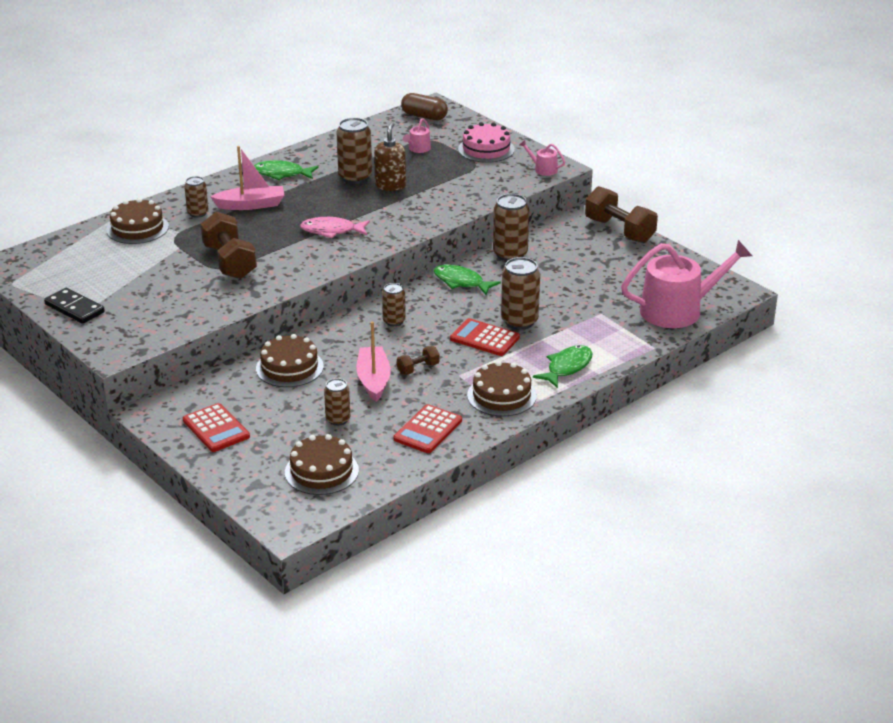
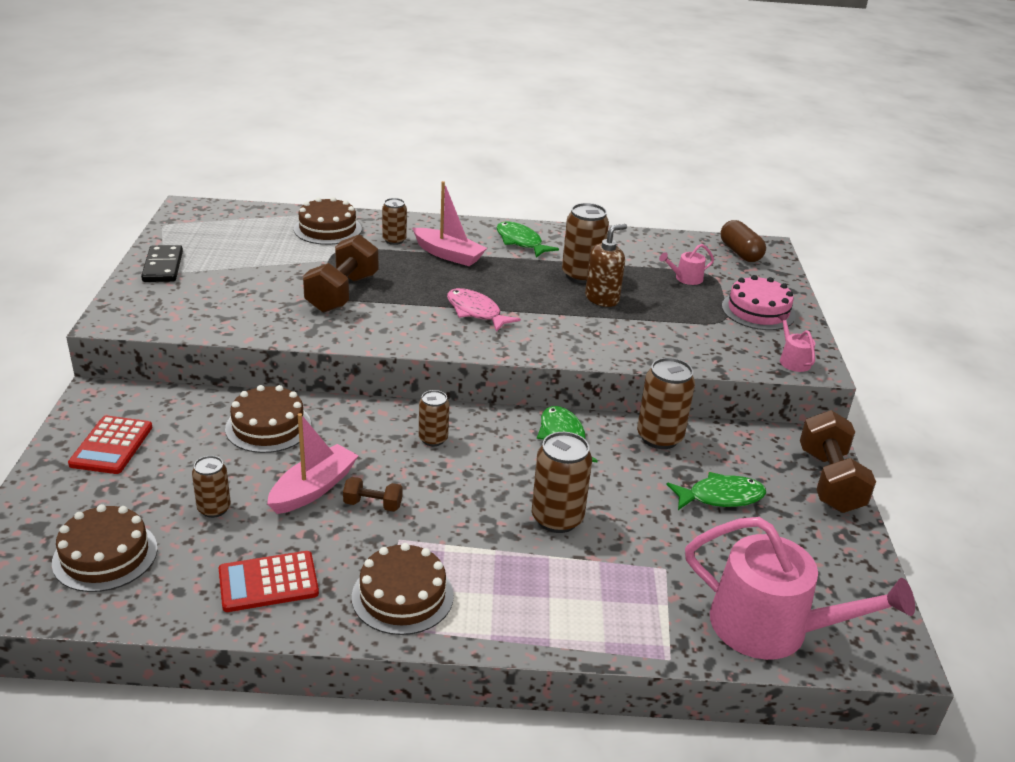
camera: 40 degrees right, 0 degrees up
(484, 338) = (490, 514): red calculator -> none
(567, 367) = (526, 611): green fish -> green fish (721, 497)

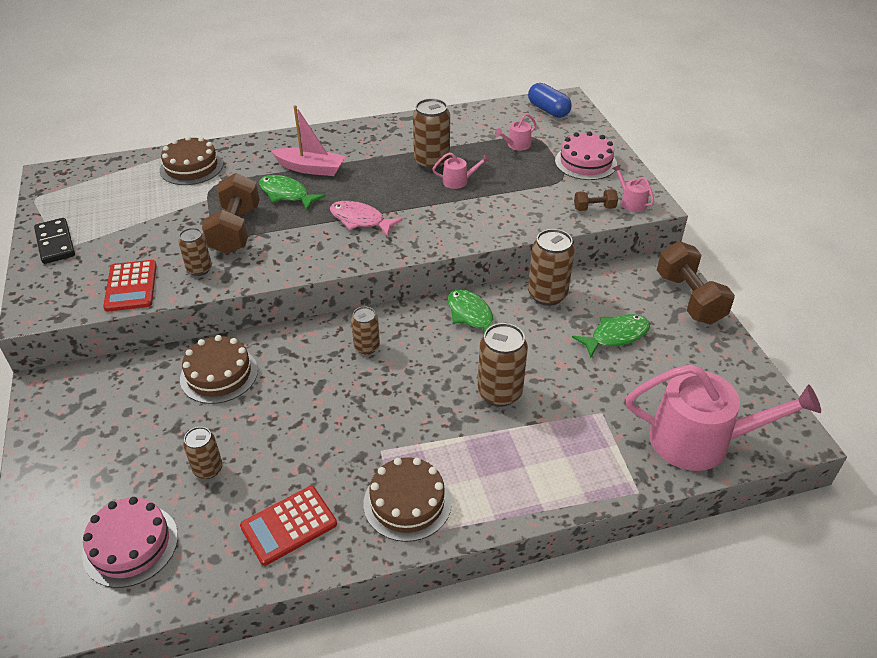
camera: 15 degrees left, 10 degrees up
(105, 555) = (130, 545): brown cake -> pink cake
(111, 446) = (84, 434): red calculator -> red calculator (131, 286)
(313, 489) = (286, 424): pink boat -> none
(373, 504) = (344, 424): brown dumbbell -> brown dumbbell (594, 208)
(394, 240) = (256, 165): brown can -> brown can (199, 269)
(520, 242) = (366, 141): green fish -> green fish (286, 194)
(602, 298) = (458, 181): brown soap dispenser -> pink watering can
(740, 253) = (548, 110): brown capsule -> blue capsule

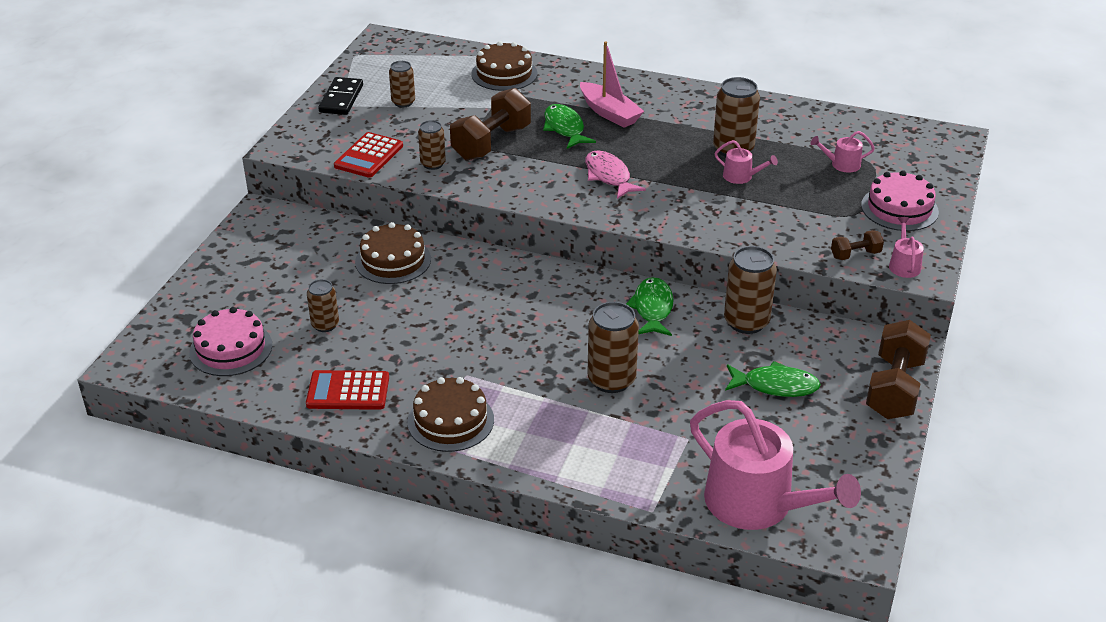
camera: 35 degrees right, 5 degrees down
(367, 347) = (532, 292): brown can -> brown can (403, 102)
(548, 110) = (920, 142): blue capsule -> none
(594, 208) = (855, 255): brown dumbbell -> brown dumbbell turned 45 degrees counterclockwise

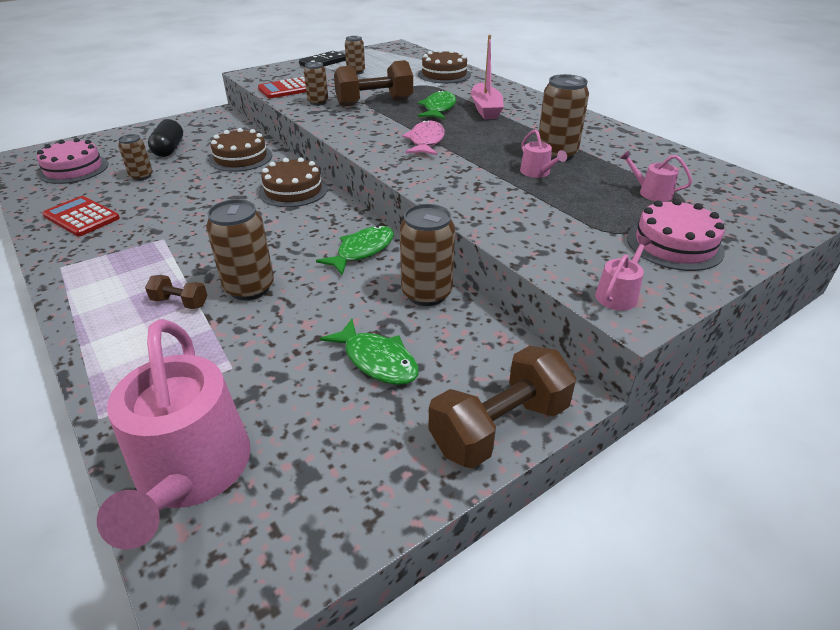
camera: 35 degrees right, 0 degrees up
(294, 282) = (169, 149): none -> black capsule
(450, 421) = (99, 263): brown cake -> brown cake (293, 190)
(855, 255) = (572, 265): brown dumbbell -> brown dumbbell (180, 302)

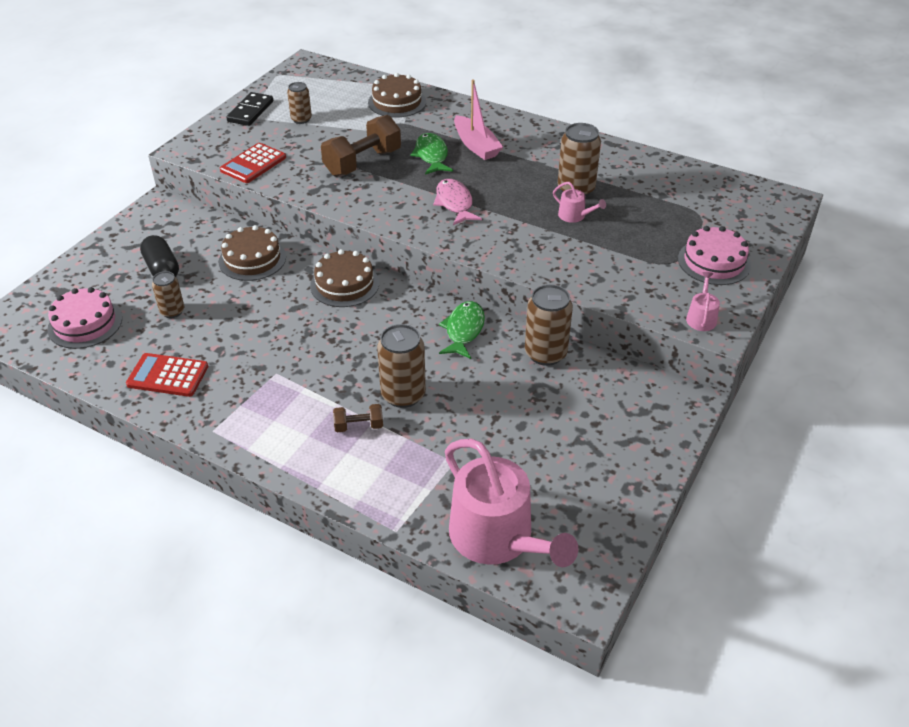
camera: 25 degrees left, 5 degrees up
(318, 102) = (305, 176): brown can -> none
(377, 360) = (553, 420): green fish -> none
(499, 427) = (665, 437): brown dumbbell -> none
(651, 192) = (672, 214): pink watering can -> none

